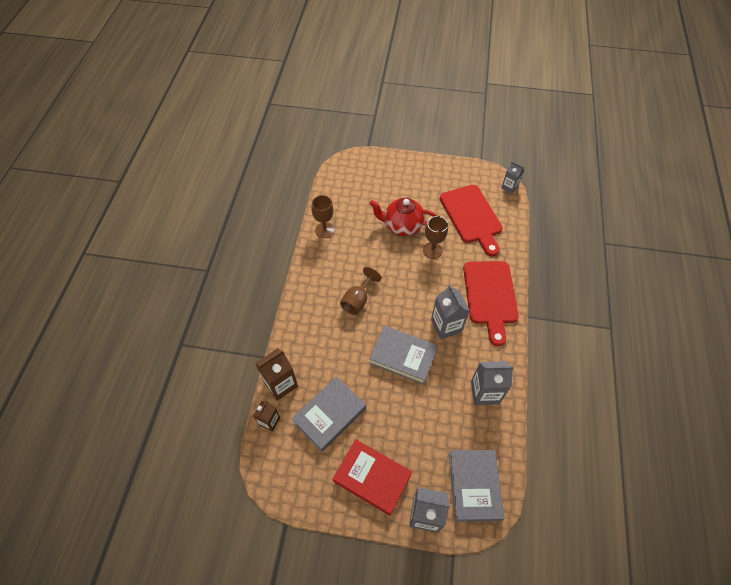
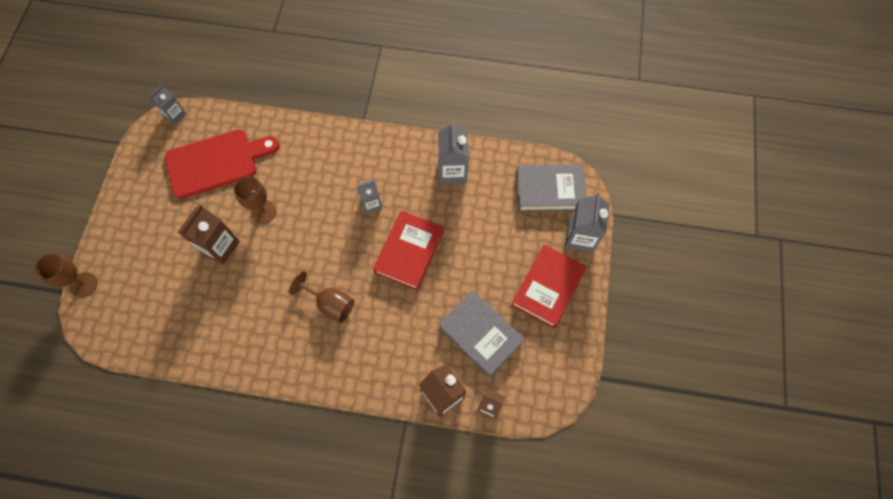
camera: 90 degrees left, 10 degrees up
(324, 230) = (213, 350): brown goblet -> brown goblet (84, 285)
(402, 226) = (220, 247): red teapot -> brown carton
(403, 356) = (409, 252): grey book -> red book
(446, 326) = (371, 203): grey carton -> grey carton, size x0.61
(490, 296) = (334, 154): red cutting board -> none

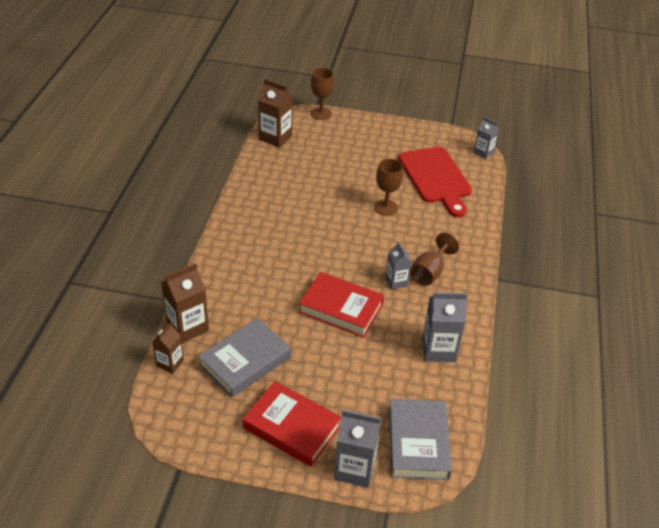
camera: 90 degrees right, 25 degrees down
(220, 247) = (351, 182): brown carton -> brown carton (275, 137)
(330, 304) = (291, 250): brown goblet -> brown goblet (429, 272)

